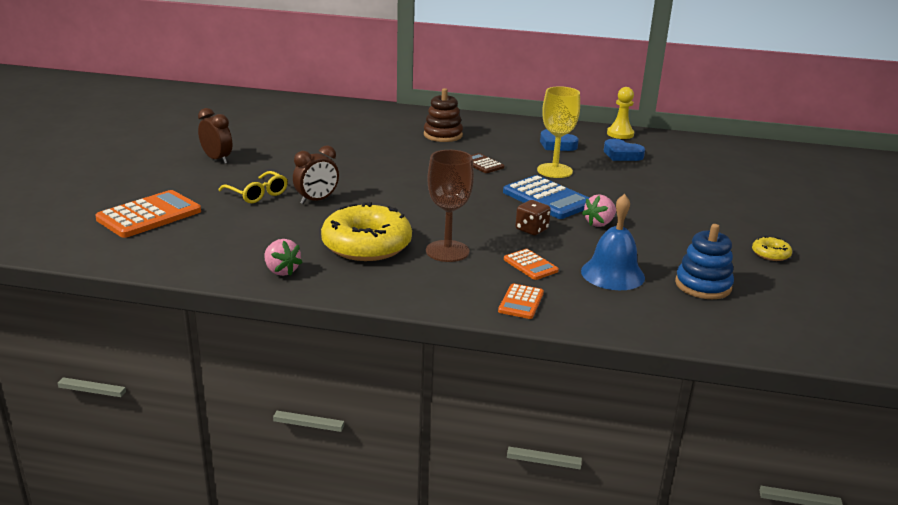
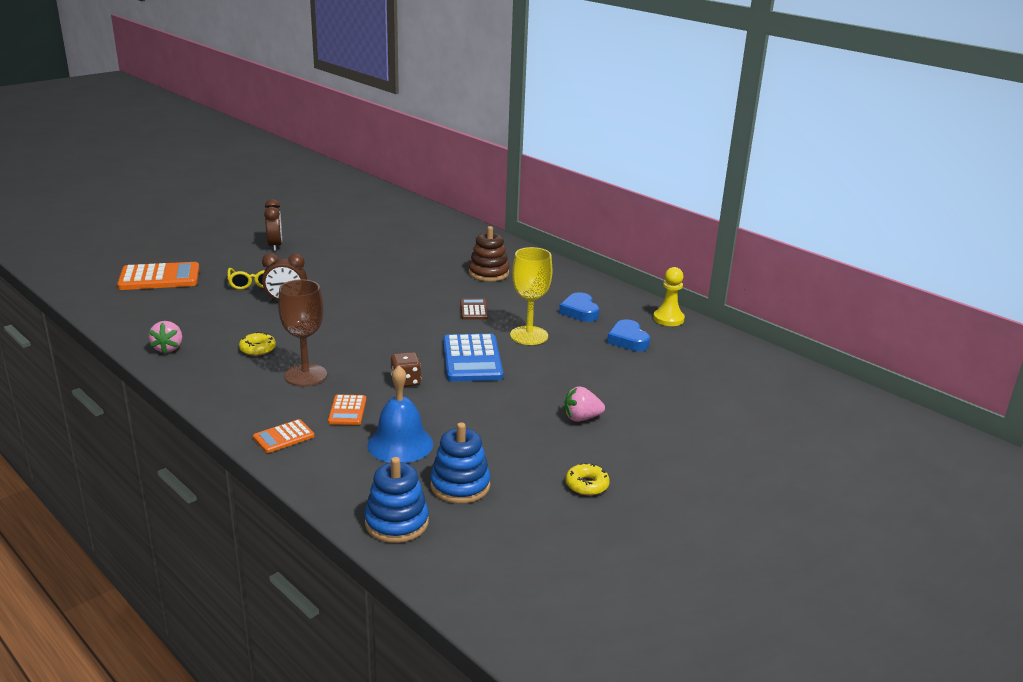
camera: 35 degrees right, 0 degrees up
(366, 245) = (257, 349): yellow donut -> yellow donut, size x0.43
(599, 223) = (475, 397): pink strawberry -> pink strawberry (581, 418)
(713, 327) = (396, 522): none -> blue stacking toy

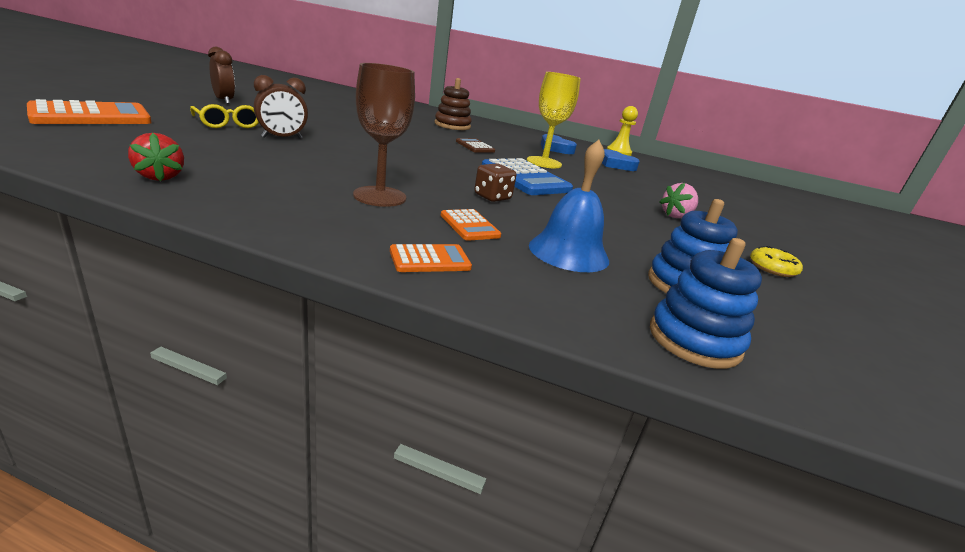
camera: 30 degrees left, 0 degrees up
(168, 348) = (160, 177): pink strawberry -> red strawberry
(257, 349) = (292, 175): yellow donut -> none
(284, 437) = (430, 259): orange calculator -> orange calculator turned 135 degrees counterclockwise

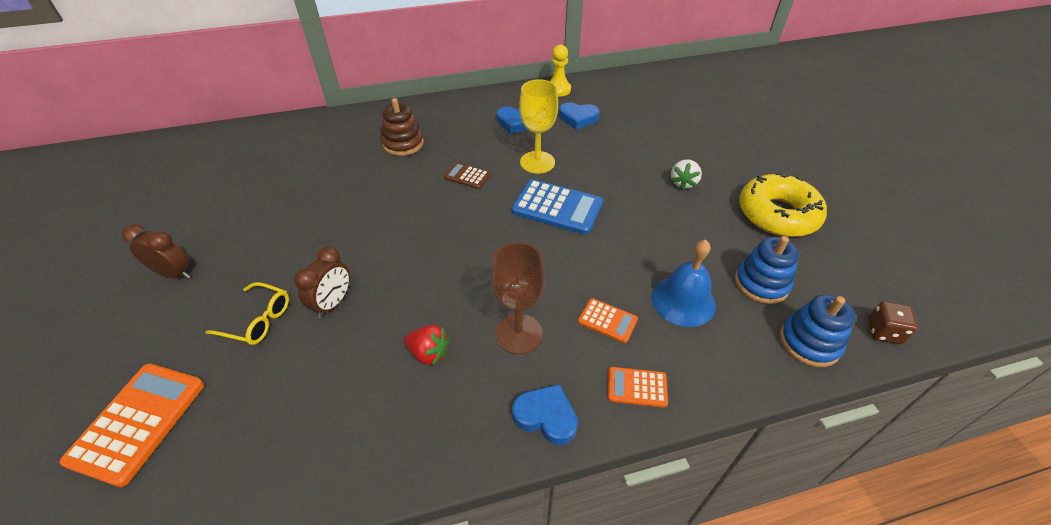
camera: 30 degrees left, 20 degrees up
(160, 177) = (364, 457): red strawberry -> red strawberry (429, 353)
(318, 229) = (546, 417): none -> blue heart
(430, 259) = (637, 387): orange calculator -> orange calculator turned 120 degrees counterclockwise
(492, 197) = (573, 262): brown dice -> brown dice (884, 332)
(676, 216) = (683, 183): pink strawberry -> white strawberry
(772, 268) = (777, 214): yellow donut -> yellow donut, size x2.32

